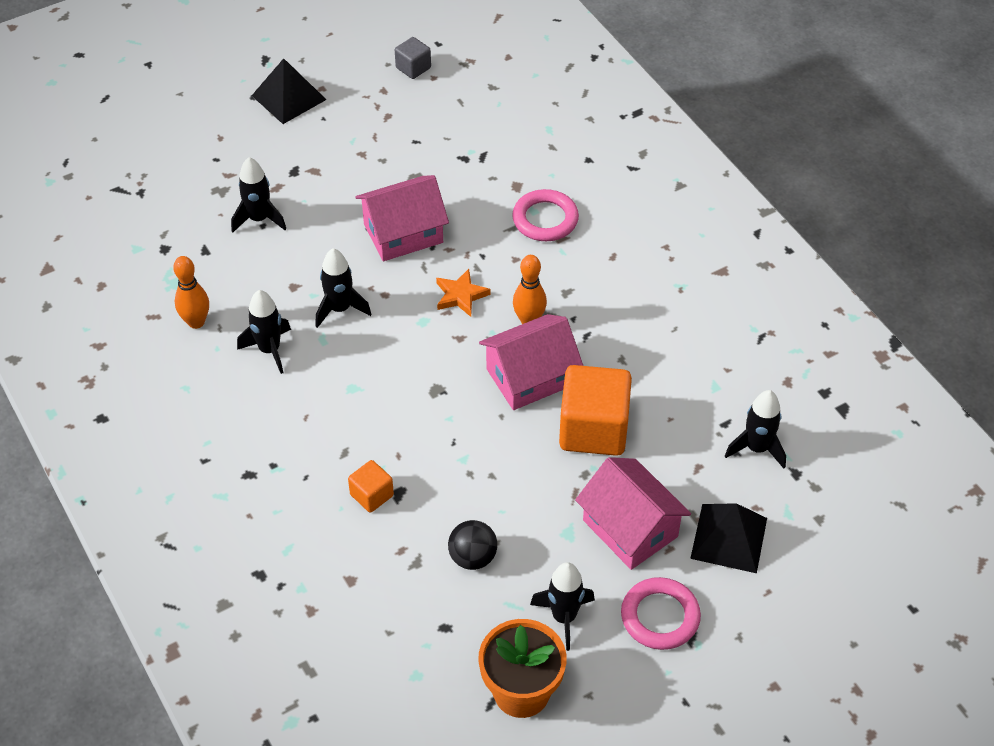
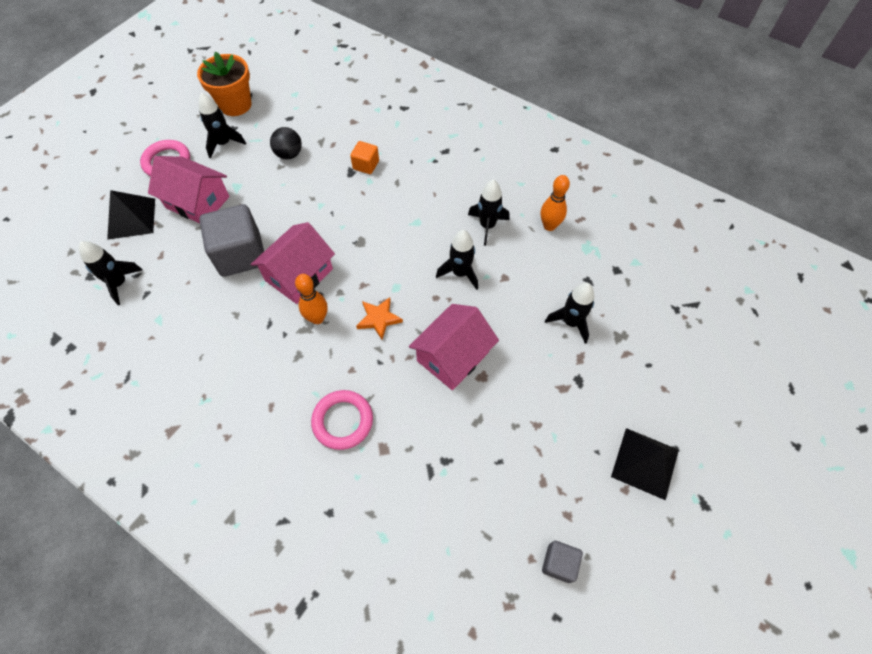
camera: 155 degrees right, 10 degrees up
(593, 429) = (240, 254): orange cube -> grey cube

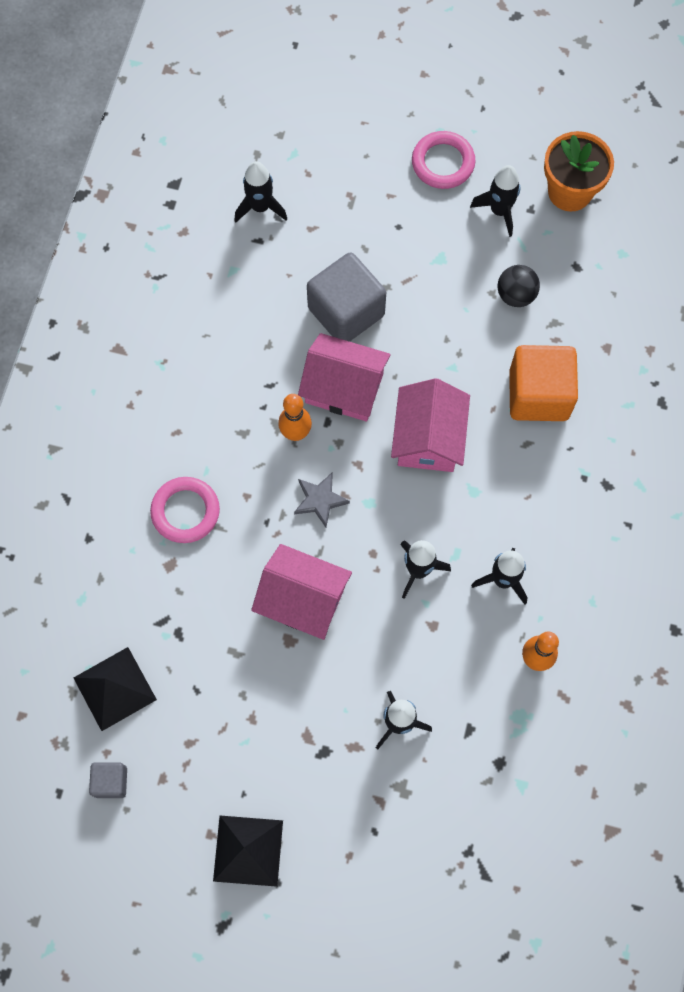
camera: 70 degrees right, 10 degrees up
(131, 218) = (347, 170): black pyramid -> black pyramid (114, 688)
(197, 202) = (399, 228): pink house -> pink house (428, 438)
(366, 165) = (538, 394): orange cube -> orange cube, size x2.02
(379, 319) = (320, 500): orange star -> grey star

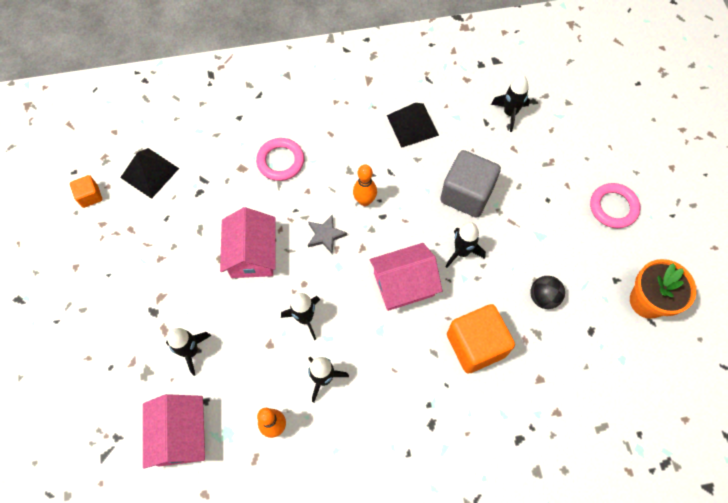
camera: 65 degrees right, 5 degrees down
(111, 782) = (90, 196): grey cube -> orange cube
(248, 850) = (72, 293): black pyramid -> black pyramid (412, 125)
(344, 388) = (412, 216): pink house -> pink house (181, 435)
(499, 211) = (601, 259): black rocket -> black rocket (461, 252)

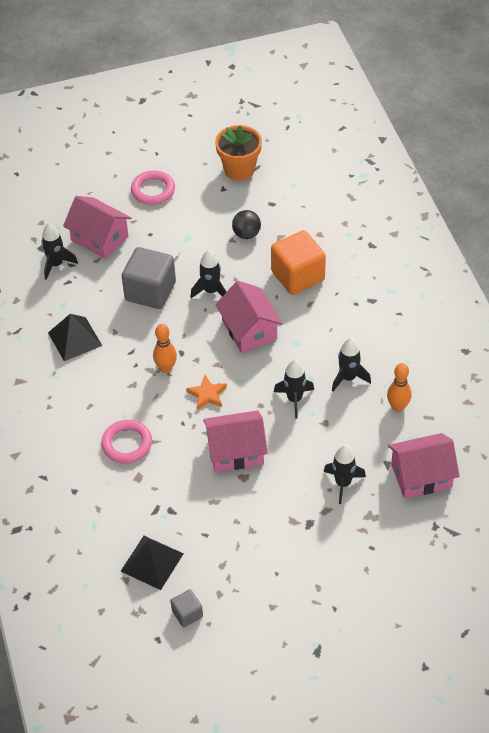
camera: 95 degrees left, 15 degrees down
(90, 196) = (187, 614): orange cube -> grey cube
(325, 235) = (207, 394): grey star -> orange star
(544, 152) = (99, 238): none -> pink house

